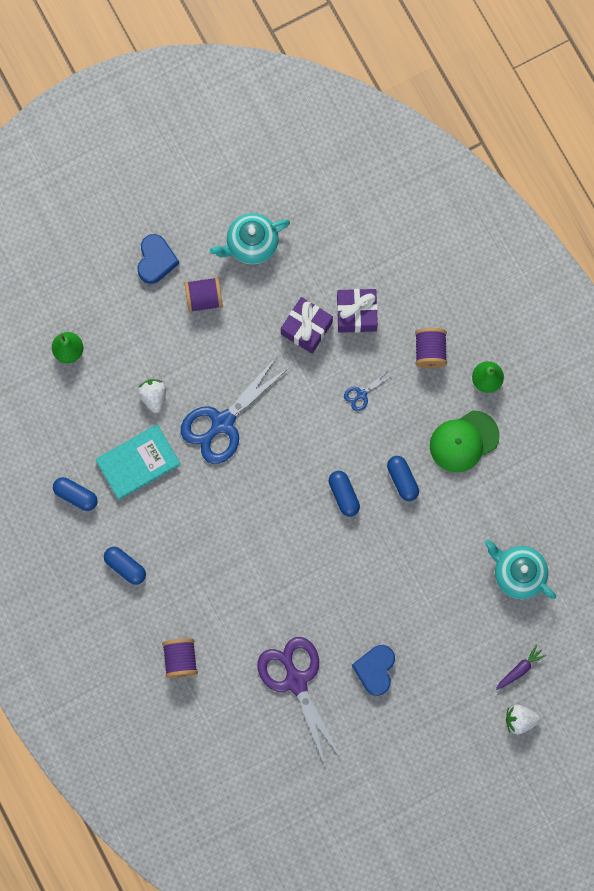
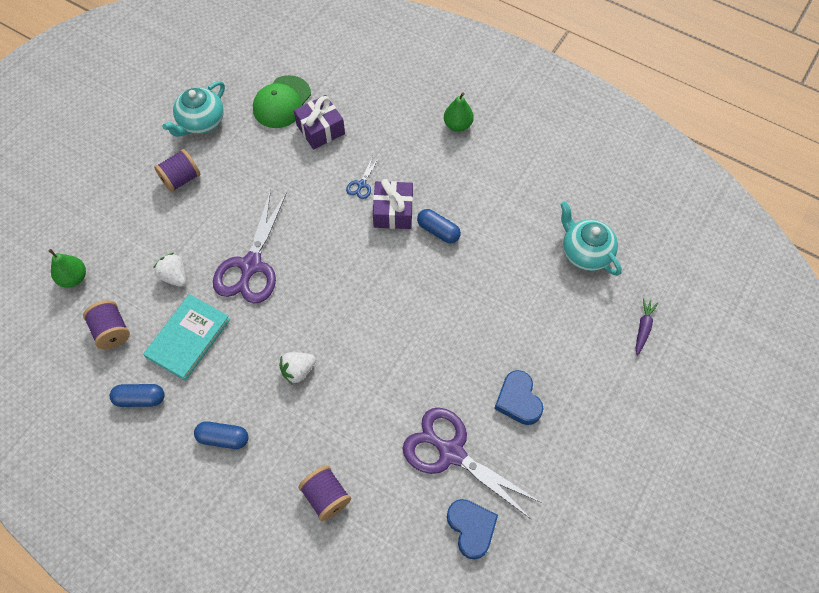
camera: 30 degrees left, 15 degrees down
(156, 260) = (122, 171): blue heart -> blue heart (471, 528)
(223, 422) = (251, 265): blue scissors -> purple scissors
(306, 328) = (284, 159): purple gift -> purple gift (393, 212)
(344, 495) = (395, 268): blue capsule -> none
(430, 351) = (398, 127): purple spool -> purple spool (112, 331)
(464, 441) = (470, 177): green cap -> green cap (282, 102)
(518, 573) = (585, 252): turquoise teapot -> turquoise teapot turned 45 degrees clockwise
(520, 720) = (675, 371): white strawberry -> white strawberry (298, 371)

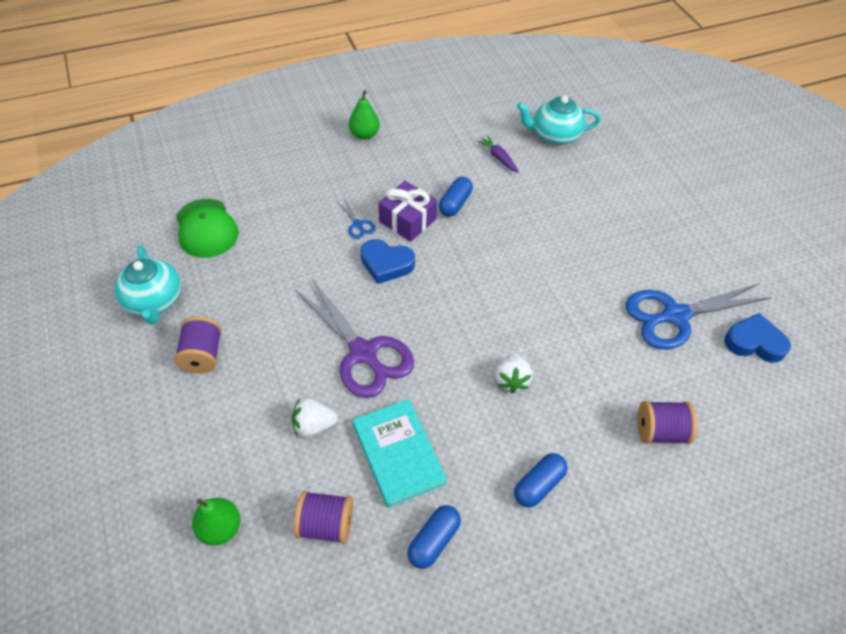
camera: 55 degrees left, 10 degrees down
(320, 129) = (269, 219): purple gift -> none
(438, 231) = (455, 203): blue capsule -> blue capsule turned 45 degrees counterclockwise
(451, 453) = (675, 316): purple scissors -> blue scissors
(518, 400) = (656, 246): blue heart -> blue heart (386, 264)
(643, 328) = (645, 144): purple carrot -> purple carrot (498, 158)

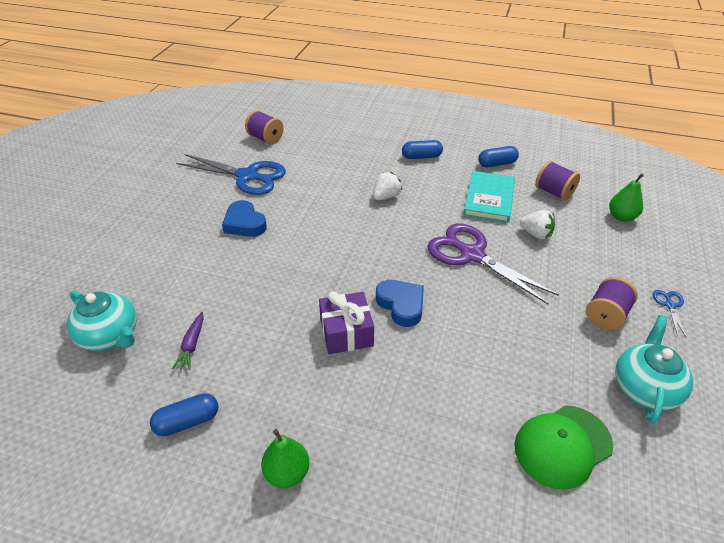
camera: 140 degrees left, 10 degrees down
(206, 228) = (562, 446): green cap -> green cap turned 135 degrees counterclockwise
(358, 225) = (396, 355): blue scissors -> blue scissors (669, 305)
(363, 353) = (472, 255): purple scissors -> purple scissors turned 45 degrees counterclockwise
(455, 203) = (288, 323): blue capsule -> blue capsule (187, 421)
(660, 431) = (333, 145): purple spool -> purple spool (265, 138)
(754, 342) = (228, 148): blue heart -> blue heart (244, 223)

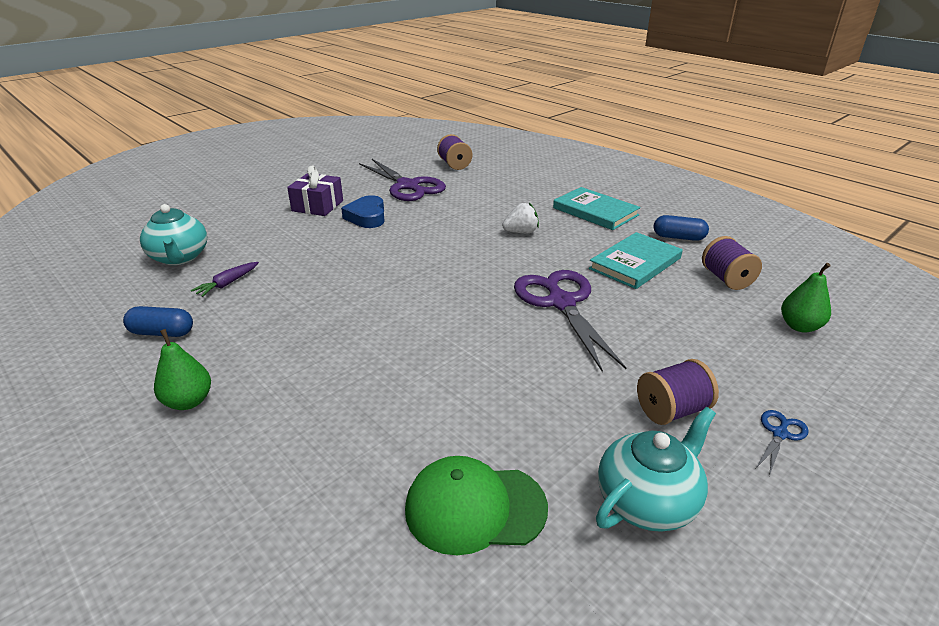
camera: 30 degrees right, 10 degrees down
(247, 176) = (407, 186): blue scissors -> purple scissors
(346, 332) = (361, 320): purple gift -> purple gift (317, 206)
(401, 305) = (438, 318): blue heart -> none
(421, 157) = (595, 211): blue capsule -> turquoise book
(536, 234) = (660, 308): white strawberry -> none

